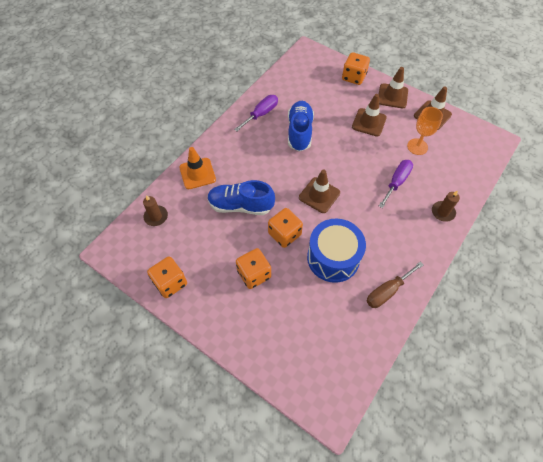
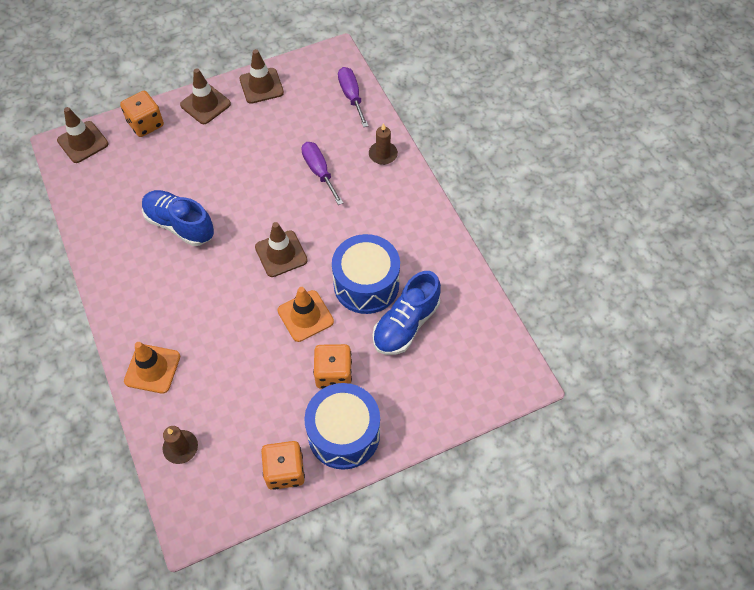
camera: 60 degrees left, 0 degrees up
(214, 304) = (344, 434): none -> blue drum
(240, 205) = (235, 342): blue shoe -> blue shoe (406, 324)
(261, 114) = (118, 251): purple screwdriver -> purple screwdriver (351, 96)
(284, 234) = (305, 316): orange dice -> orange traffic cone
(369, 122) = (222, 149): brown traffic cone -> brown traffic cone (83, 142)
(387, 291) = (435, 257): brown screwdriver -> none
(417, 146) = (290, 125): orange goblet -> none

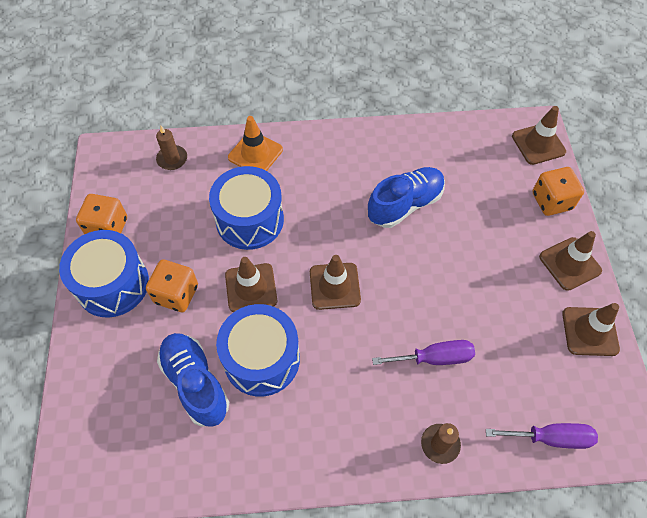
camera: 110 degrees right, 0 degrees up
(235, 343) = (249, 220): none -> blue drum
(305, 316) = (251, 288): orange traffic cone -> brown traffic cone

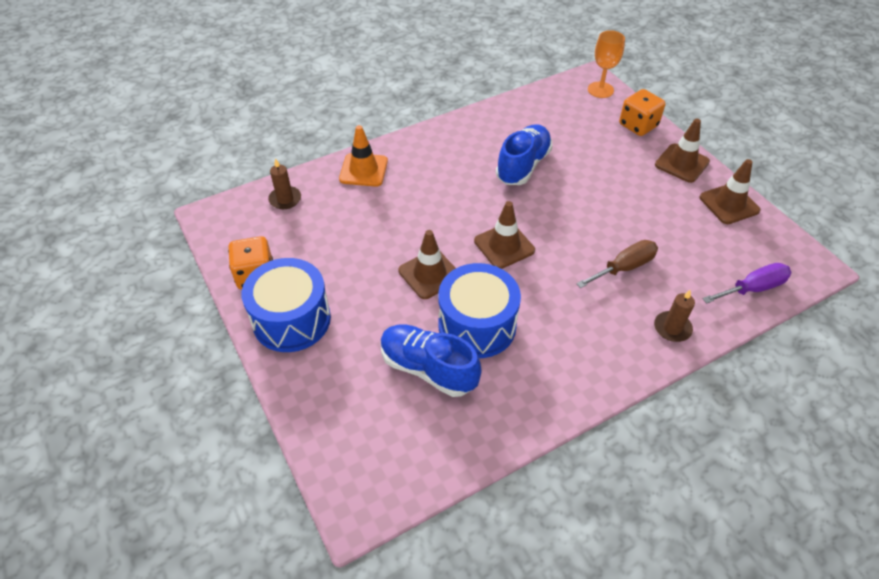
camera: 25 degrees left, 10 degrees down
(176, 294) = (361, 304): orange dice -> none
(249, 220) = (393, 222): blue drum -> none
(434, 358) = (624, 267): purple screwdriver -> brown screwdriver
(538, 144) = (600, 90): brown traffic cone -> orange goblet

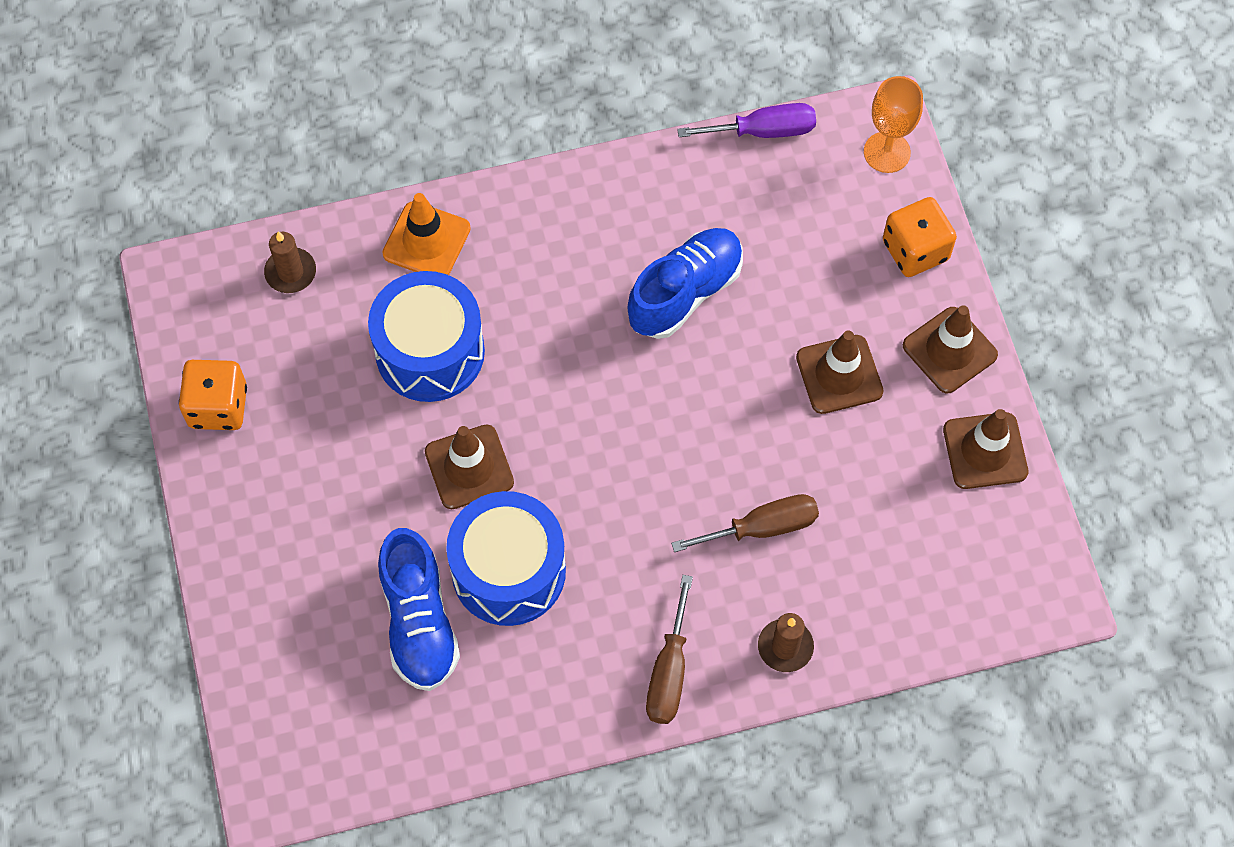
camera: 15 degrees right, 15 degrees up
(291, 319) = (253, 496): blue drum -> blue drum (430, 352)
(428, 368) = (419, 622): blue shoe -> blue shoe turned 150 degrees counterclockwise
(504, 246) = (597, 443): brown traffic cone -> brown traffic cone (839, 374)
(606, 359) = (669, 671): none -> brown screwdriver
(752, 288) = (938, 612): purple screwdriver -> purple screwdriver (763, 131)

